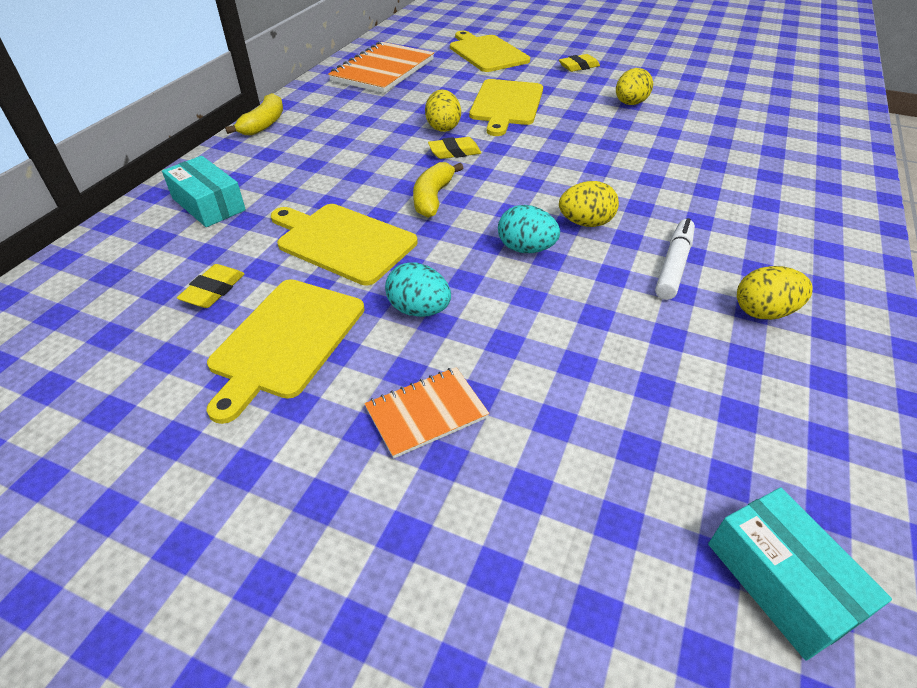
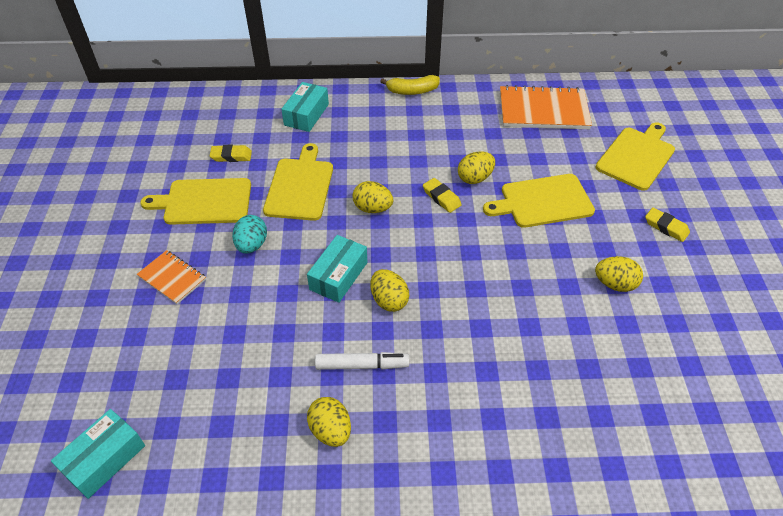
camera: 65 degrees right, 5 degrees up
(433, 198) = (372, 208): yellow banana -> yellow egg
(526, 249) = (338, 276): turquoise egg -> turquoise box

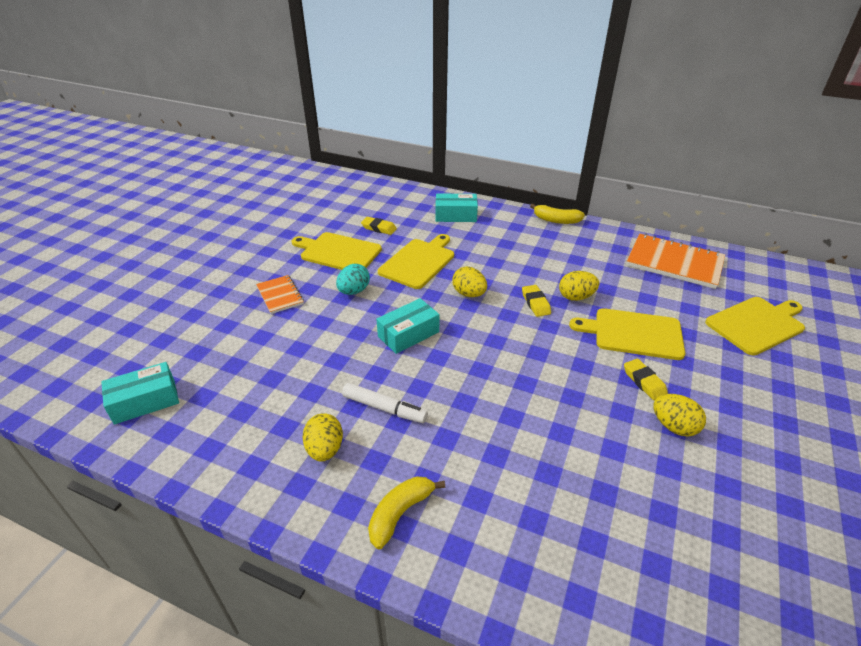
camera: 25 degrees right, 10 degrees down
(306, 114) = (455, 215): turquoise box -> turquoise box turned 45 degrees clockwise
(389, 300) = (440, 366): yellow egg -> none
(436, 461) = (400, 513): none -> yellow banana
(666, 227) = (760, 394): yellow eraser -> yellow eraser (644, 382)

